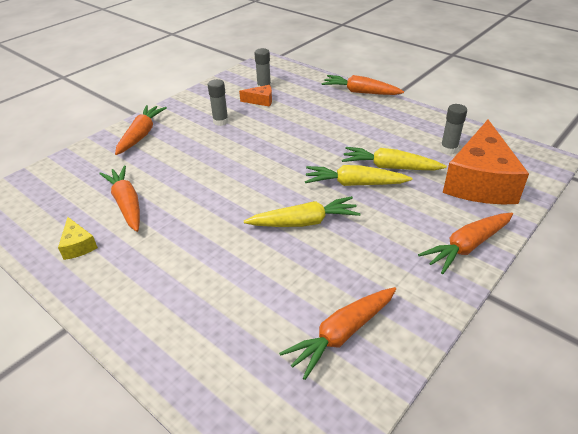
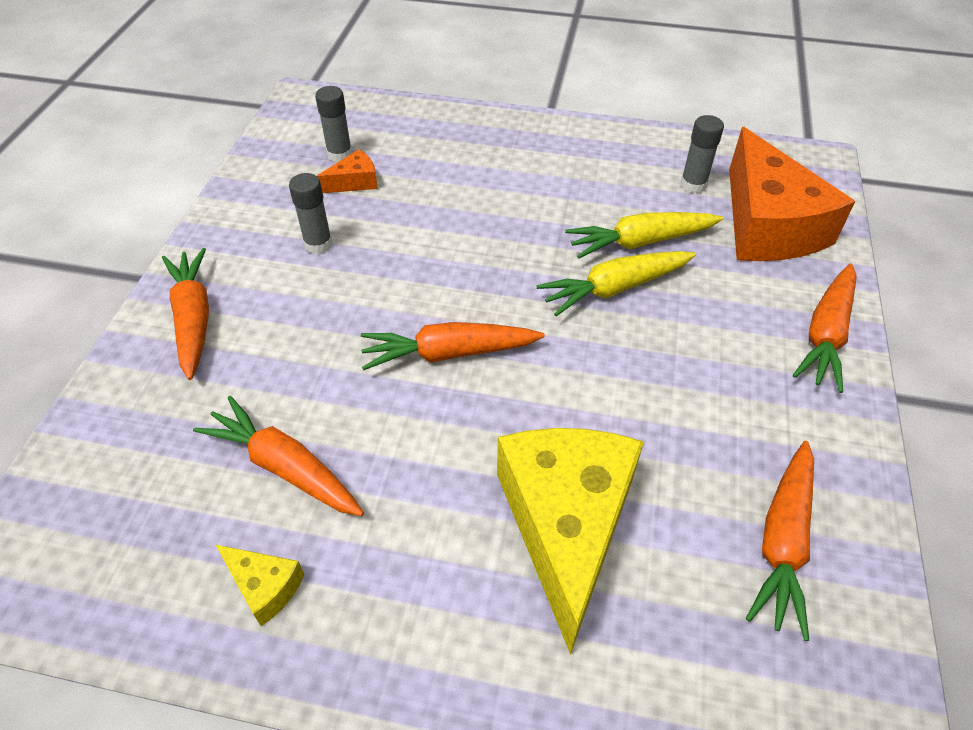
camera: 30 degrees left, 10 degrees up
(231, 277) = (566, 525): none -> yellow cheese
(303, 222) = (595, 383): yellow carrot -> none
(361, 92) = (500, 120): orange carrot -> orange carrot (450, 353)

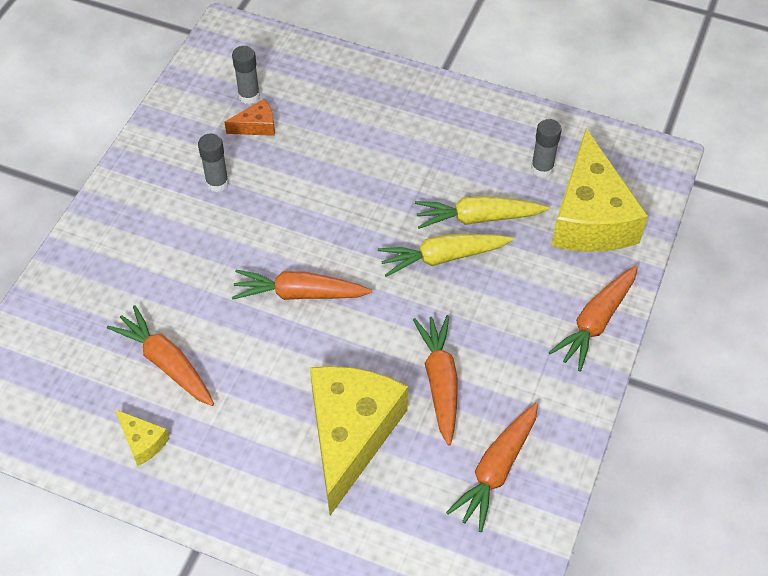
camera: 10 degrees right, 5 degrees up
(193, 319) = (114, 236): orange carrot -> orange carrot (440, 382)
(767, 225) = (590, 217): orange cheese -> yellow cheese

